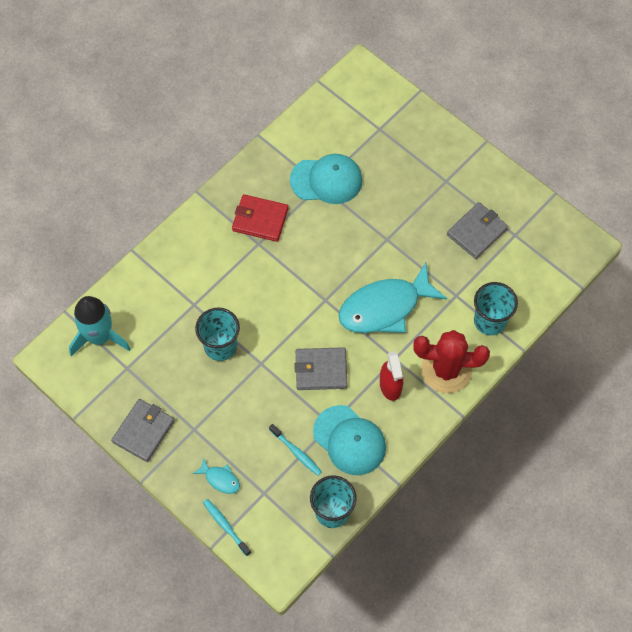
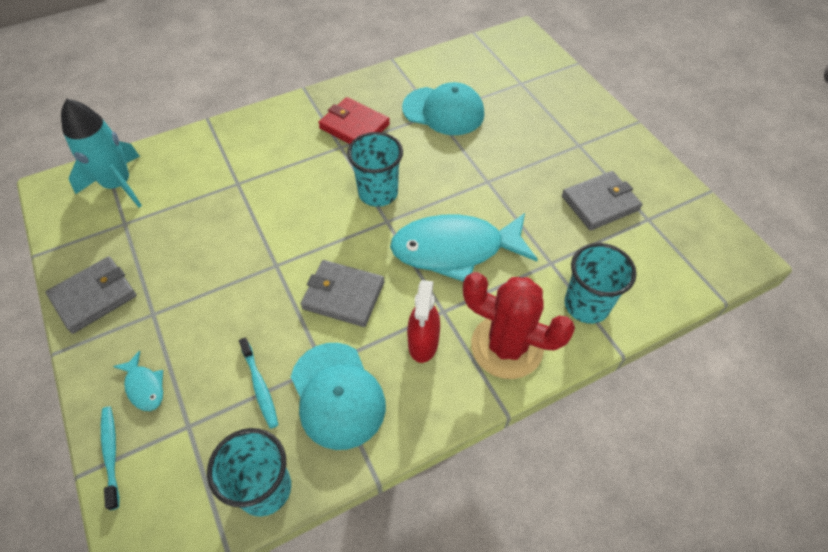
camera: 20 degrees right, 10 degrees down
(220, 346) = (240, 233): turquoise cup -> turquoise cup (378, 193)

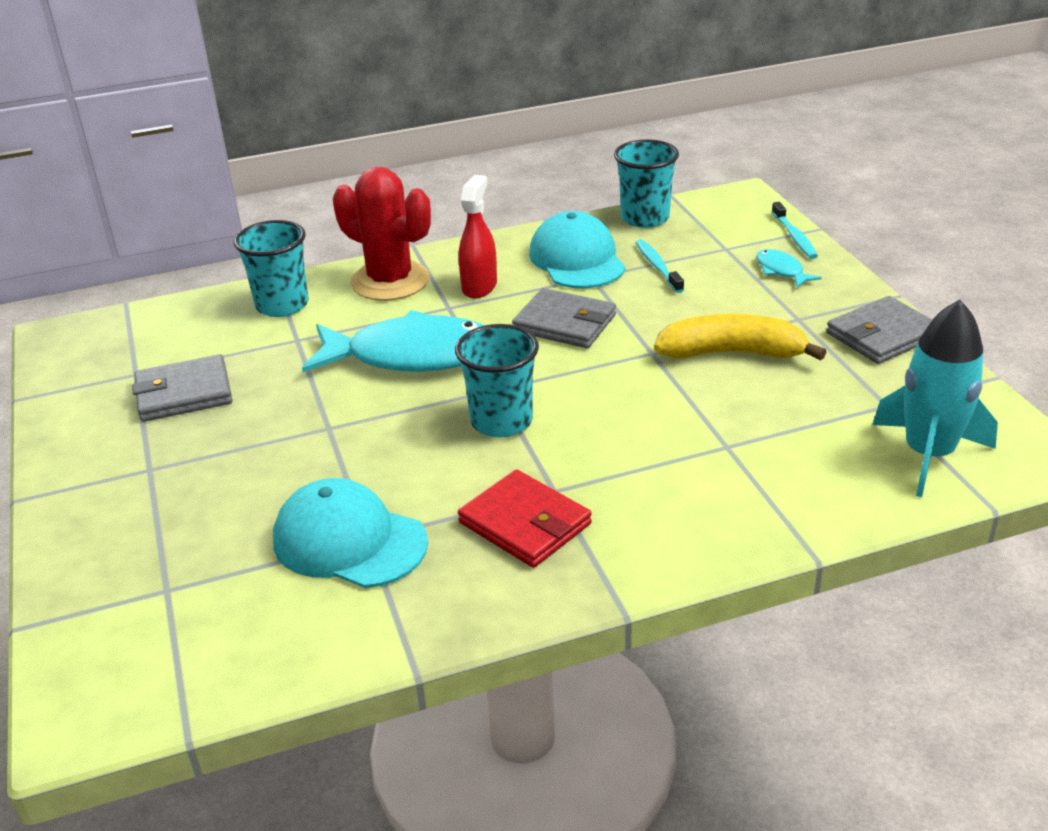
camera: 170 degrees left, 20 degrees down
(215, 268) = (732, 353): none -> yellow banana

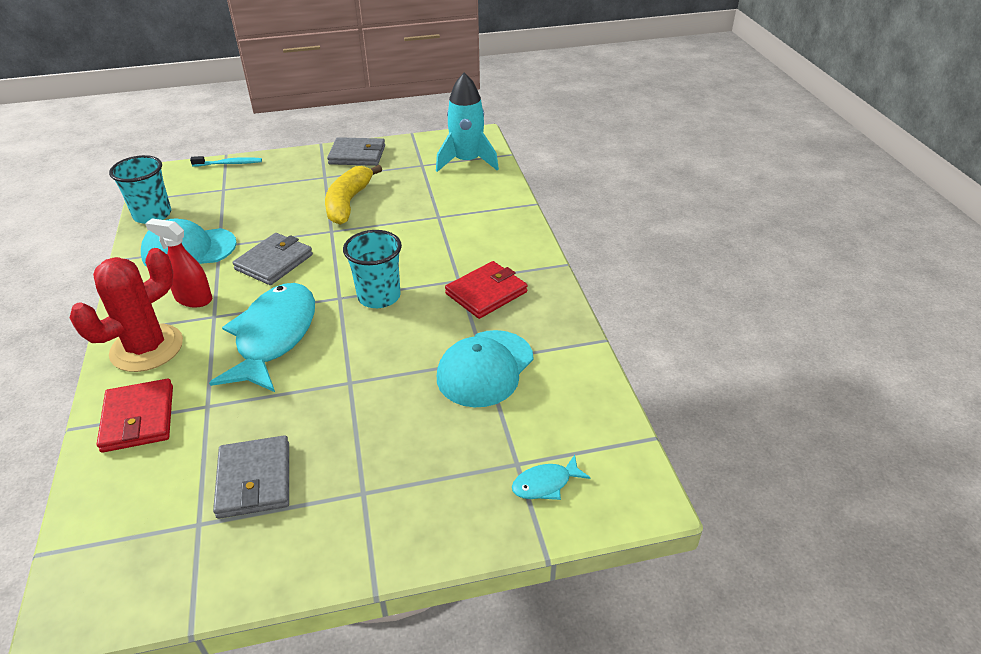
camera: 85 degrees left, 5 degrees up
(282, 305) = (138, 418): turquoise cup -> red wallet
(657, 267) = (226, 217): turquoise toothbrush -> none
(781, 270) = (267, 174): turquoise fish -> turquoise fish (545, 484)
(882, 335) = (357, 155): grey wallet -> grey wallet turned 60 degrees counterclockwise

